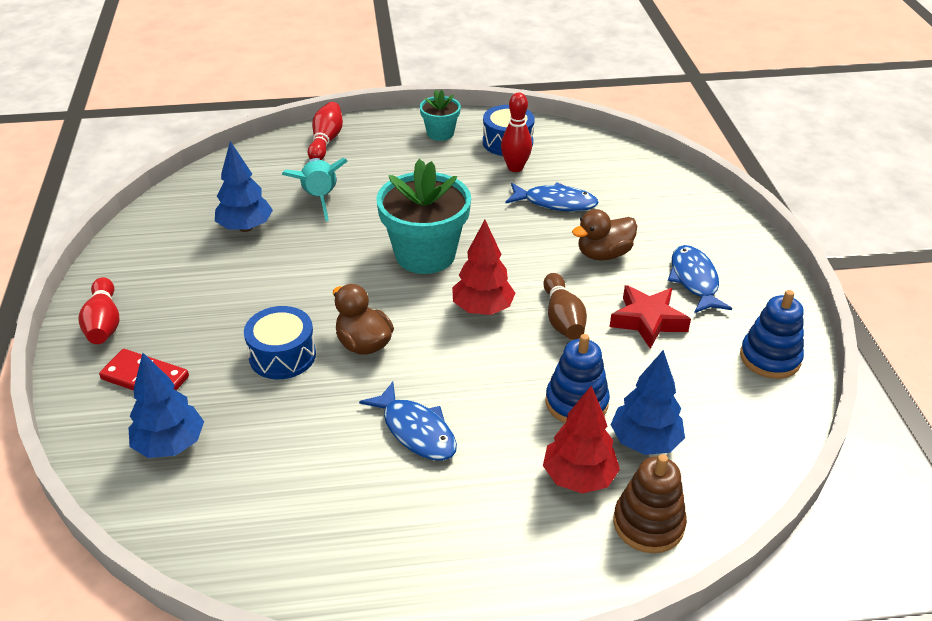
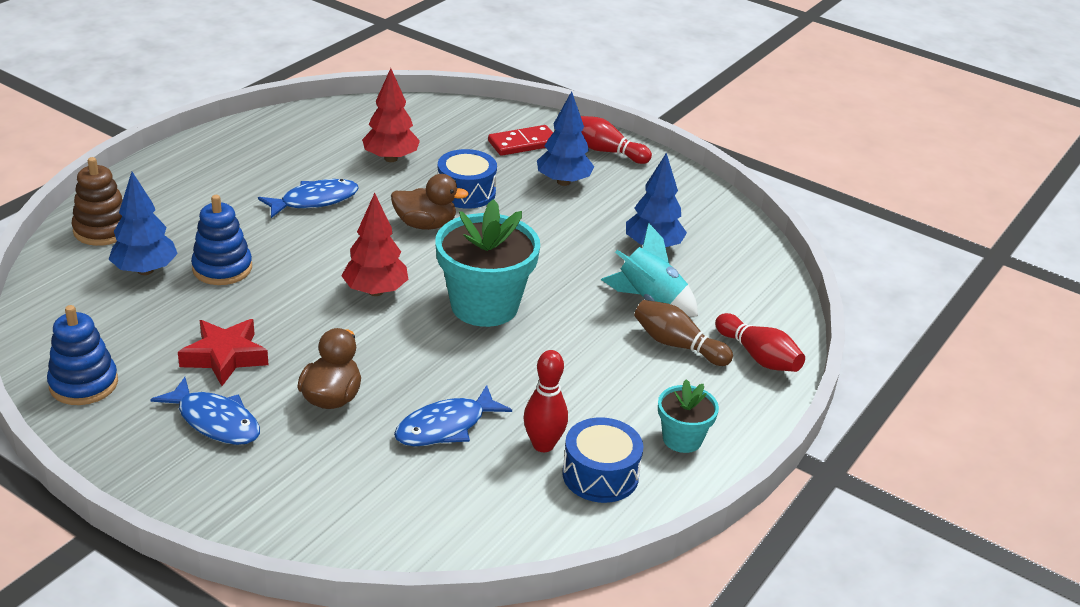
camera: 130 degrees right, 5 degrees down
(170, 445) = (447, 129): blue tree -> blue tree (563, 182)
(416, 431) = (315, 201): blue fish -> blue fish turned 150 degrees clockwise
(562, 318) = (301, 319): brown bowling pin -> brown bowling pin (677, 345)
(579, 478) = (174, 230): red tree -> red tree (390, 158)

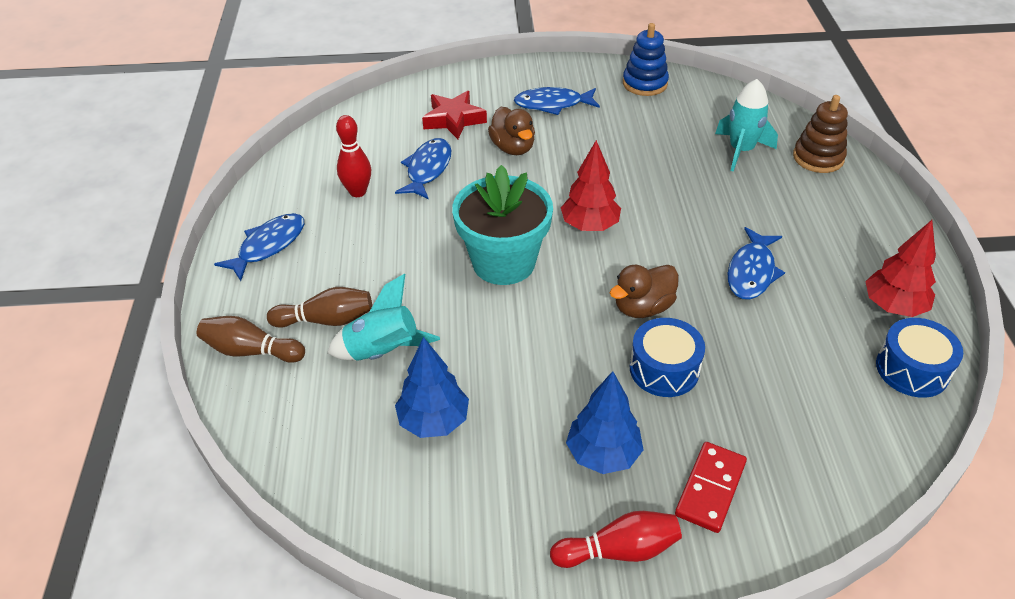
camera: 145 degrees right, 10 degrees up
(145, 270) = (741, 150): blue tree -> turquoise rocket
(222, 268) = (705, 180): blue stacking toy -> none
(225, 357) = (604, 134): red star -> red star (454, 120)
(390, 158) = (780, 363): red tree -> red tree (893, 306)
(600, 475) = (306, 194): blue drum -> blue drum (912, 369)
(682, 439) = (268, 246): turquoise flower pot -> blue fish
(758, 356) = (251, 351): red bowling pin -> brown bowling pin

